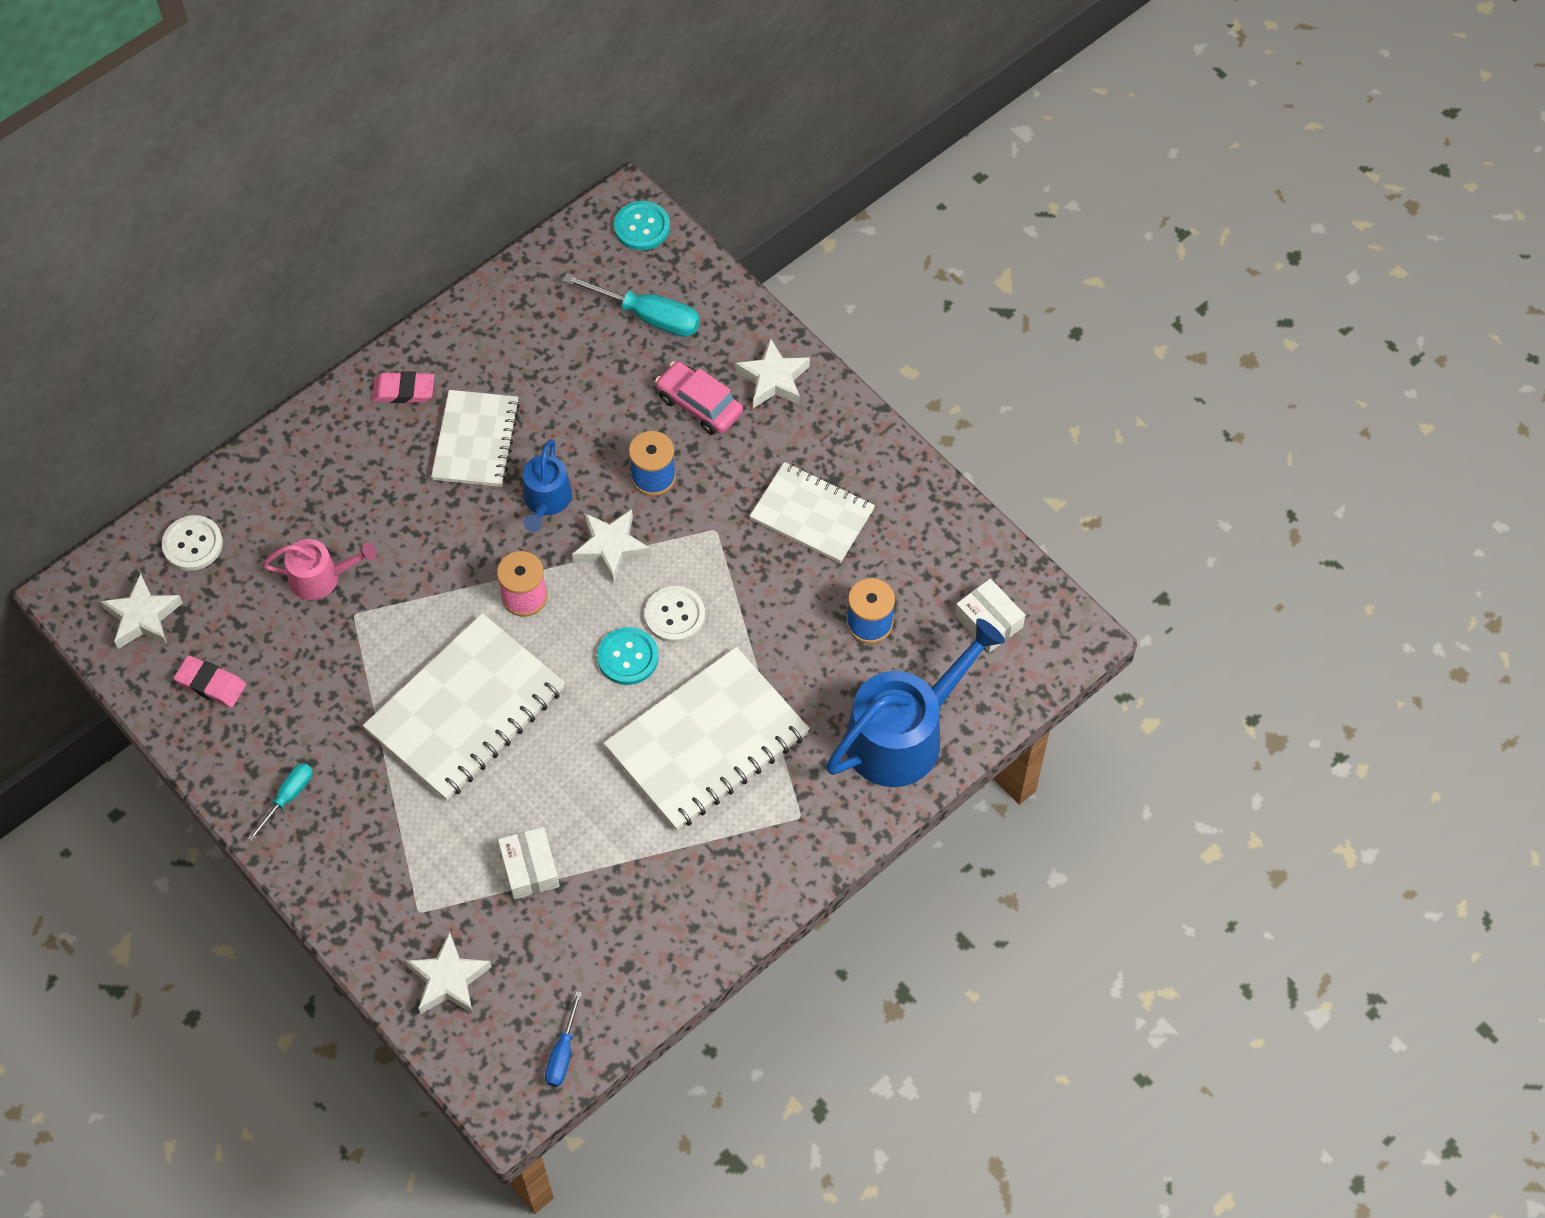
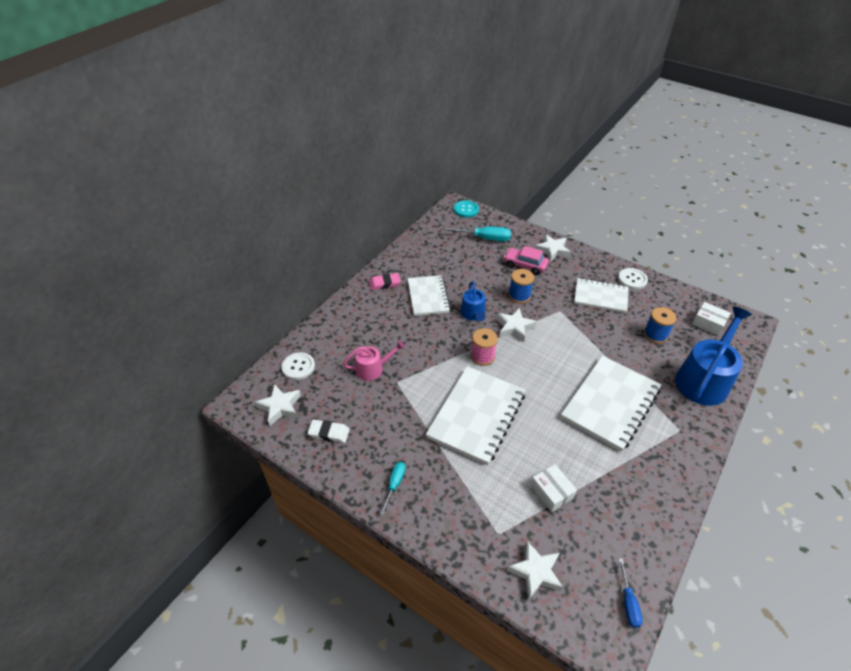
camera: 15 degrees left, 15 degrees down
(211, 684) = (329, 433): pink eraser -> white eraser
(628, 657) = (548, 373): turquoise button -> none
(675, 615) = (561, 350): white button -> white button (632, 279)

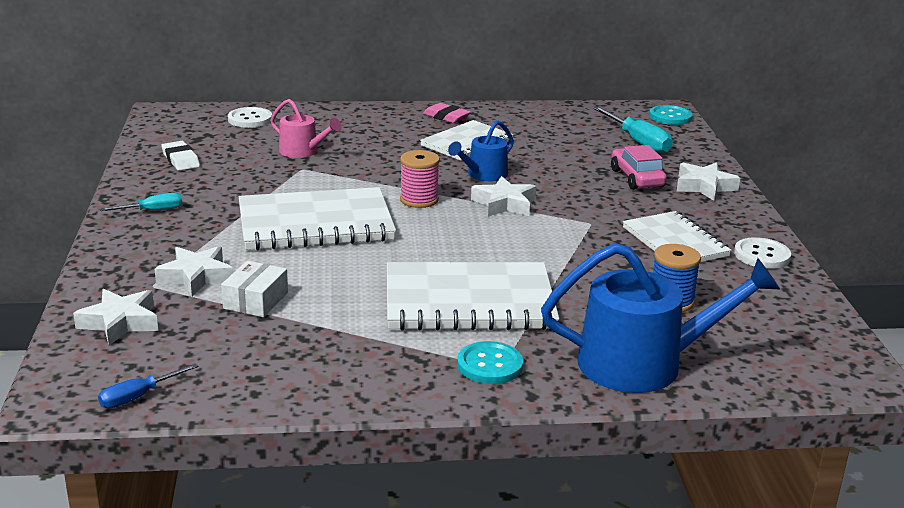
camera: 50 degrees right, 20 degrees down
(280, 407) = (184, 129): white star -> white star (196, 277)
(519, 295) = (570, 191): blue spool -> none
(676, 433) = (490, 365): none -> turquoise button
(708, 323) = (783, 339): white box -> none

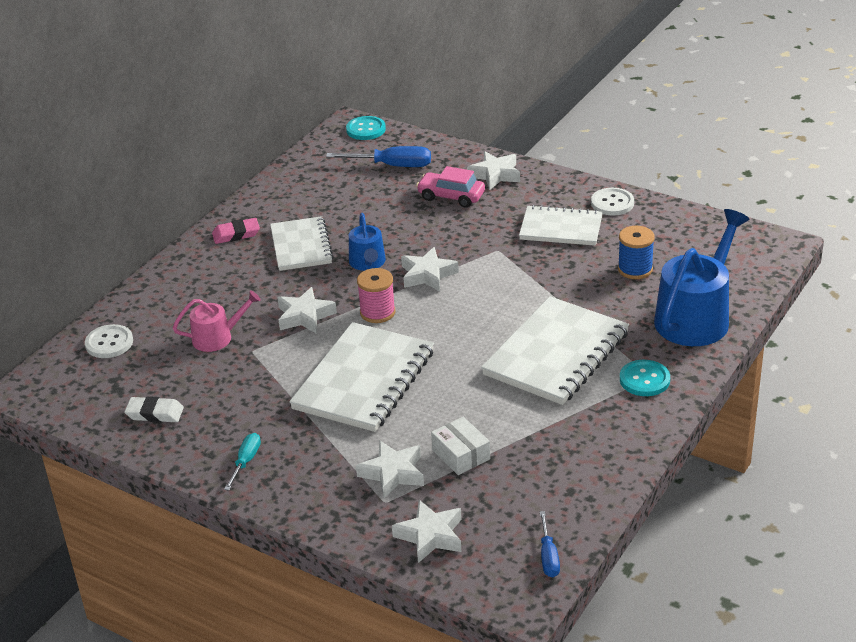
camera: 50 degrees left, 10 degrees up
(374, 173) = (305, 316): none -> white star
(638, 142) = (392, 166): turquoise screwdriver -> blue screwdriver

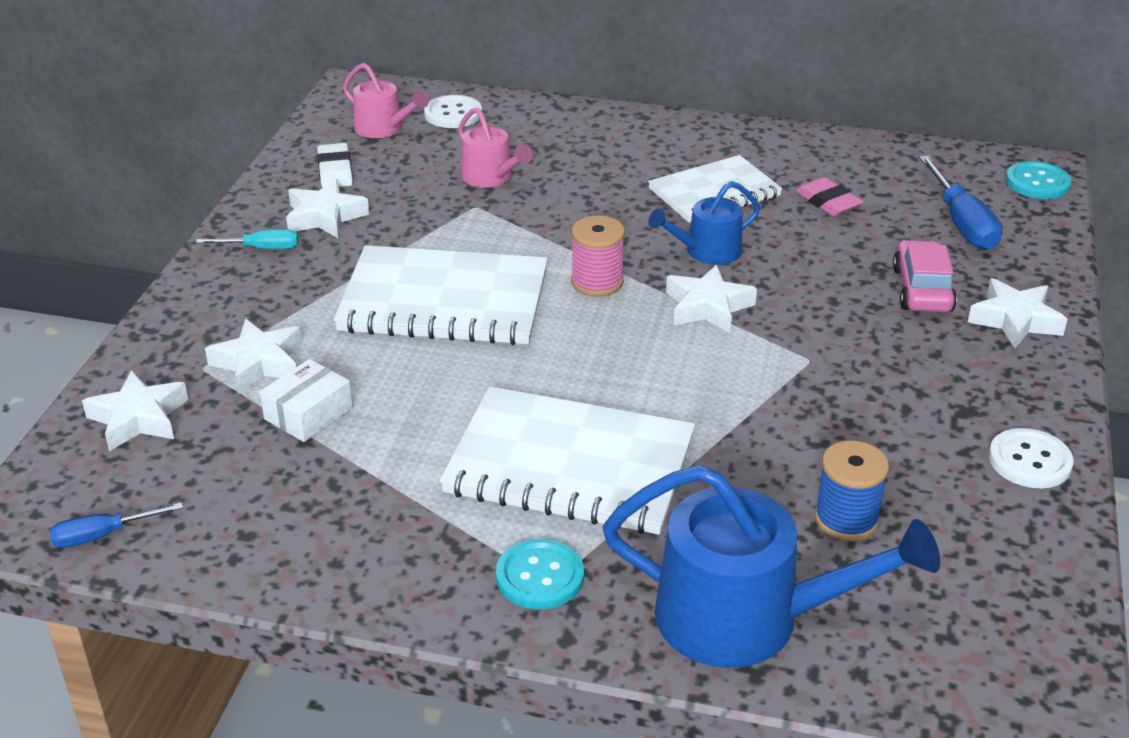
camera: 70 degrees right, 0 degrees up
(105, 381) = (383, 128): none -> pink watering can
(236, 234) = (711, 142): pink eraser -> pink eraser (828, 202)
(305, 316) = (562, 228): white star -> white star (325, 217)
(561, 228) = (912, 414): white notebook -> none

